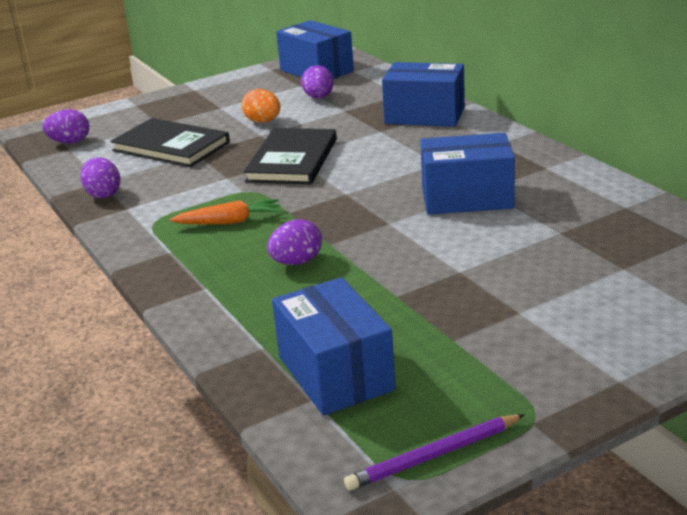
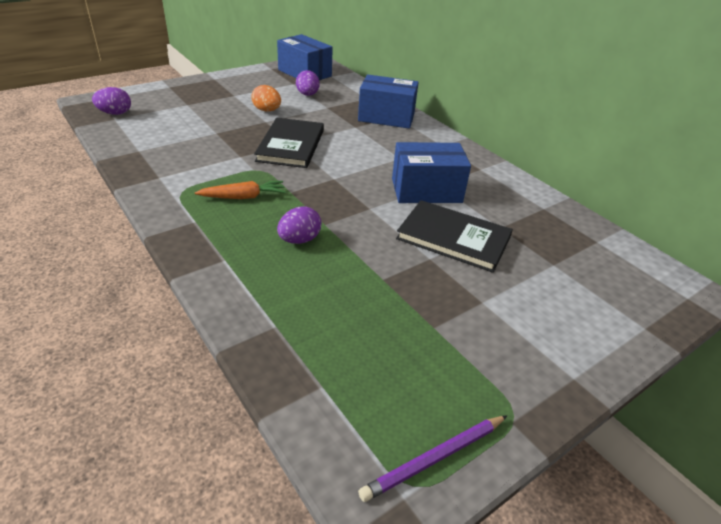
camera: 10 degrees left, 10 degrees up
(103, 194) = (140, 162): purple egg -> none
(171, 146) = (196, 125): black book -> black book (453, 238)
(335, 373) = (339, 358): blue box -> none

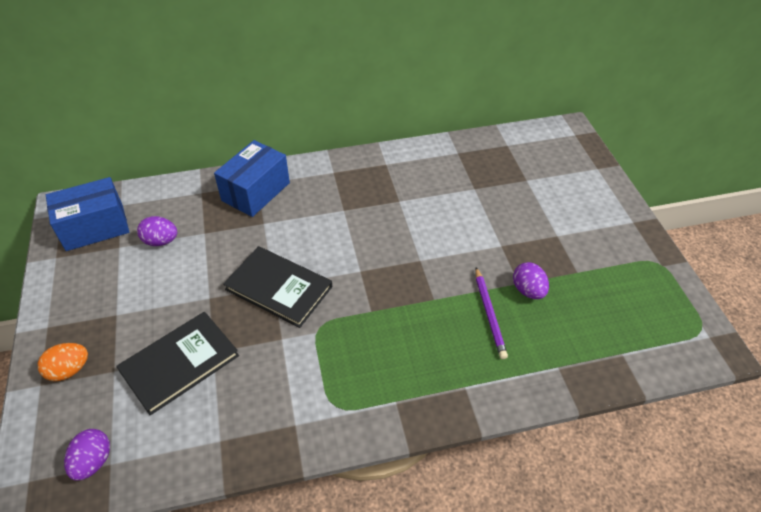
camera: 65 degrees left, 10 degrees up
(243, 197) = (366, 352): orange carrot -> none
(267, 110) = (181, 290): orange egg -> orange egg (69, 370)
(299, 240) = (452, 324): purple egg -> purple egg (528, 290)
(426, 190) = (406, 212): blue box -> none
(435, 458) = (684, 312): purple pencil -> purple pencil (489, 314)
(453, 238) = (480, 222): black book -> black book (180, 363)

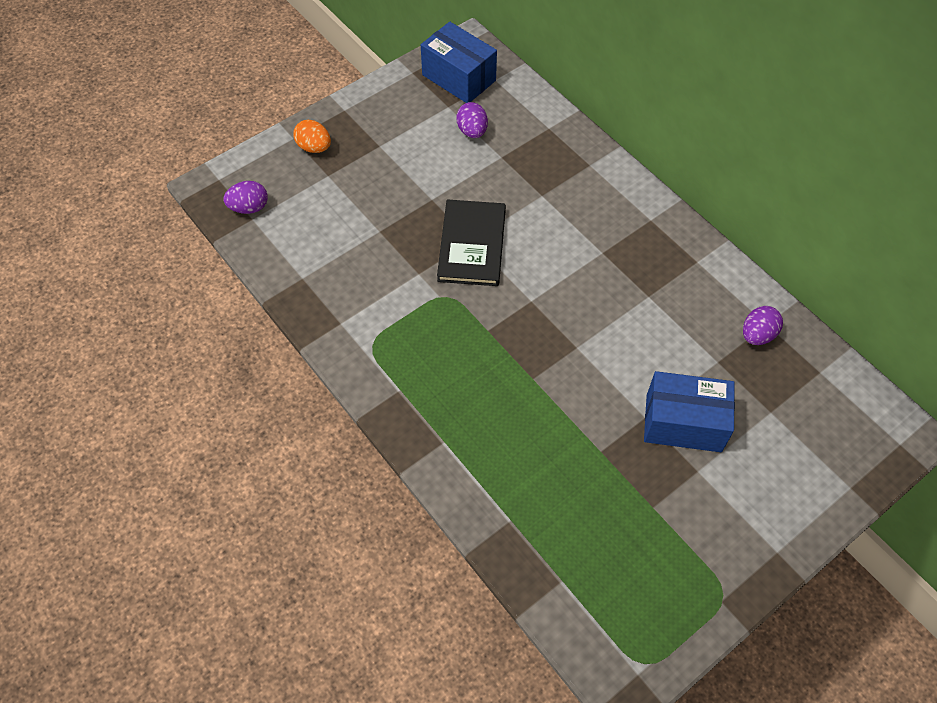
camera: 65 degrees right, 10 degrees up
(180, 363) = (356, 214): black book -> none
(256, 192) = (578, 169): blue box -> blue box (683, 423)
(489, 314) = (542, 435): purple pencil -> none
(528, 290) = (595, 463): purple egg -> purple egg (757, 335)

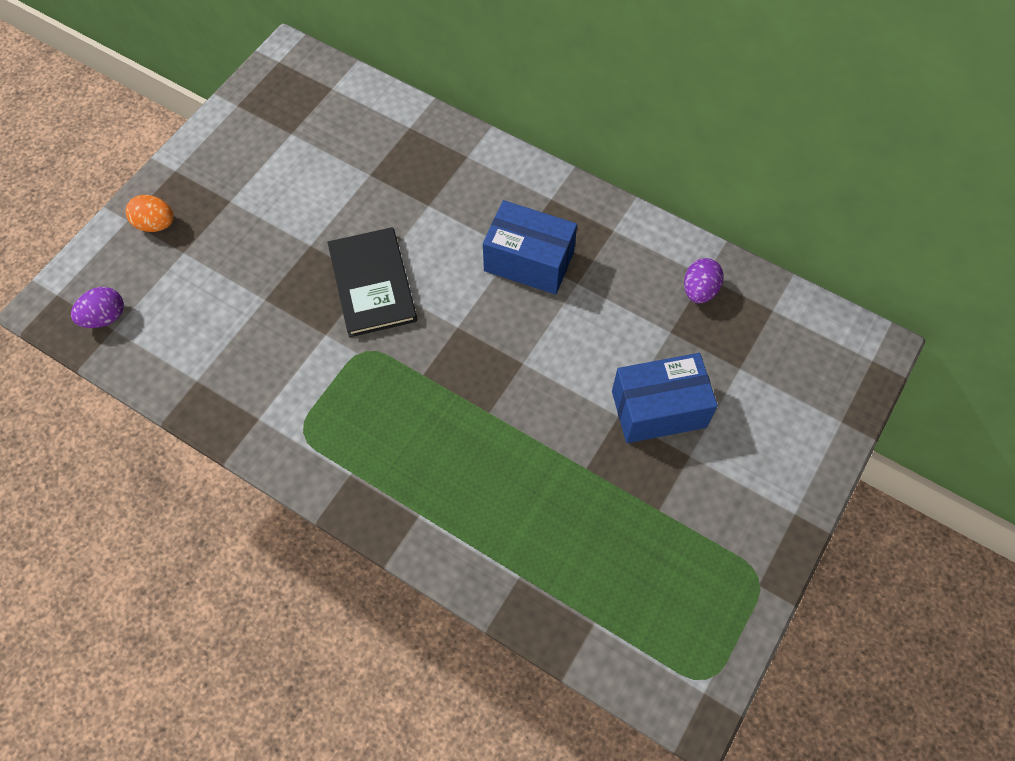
camera: 20 degrees left, 5 degrees up
(459, 78) = (291, 97): blue box -> blue box (529, 261)
(472, 131) = (327, 154): purple egg -> none

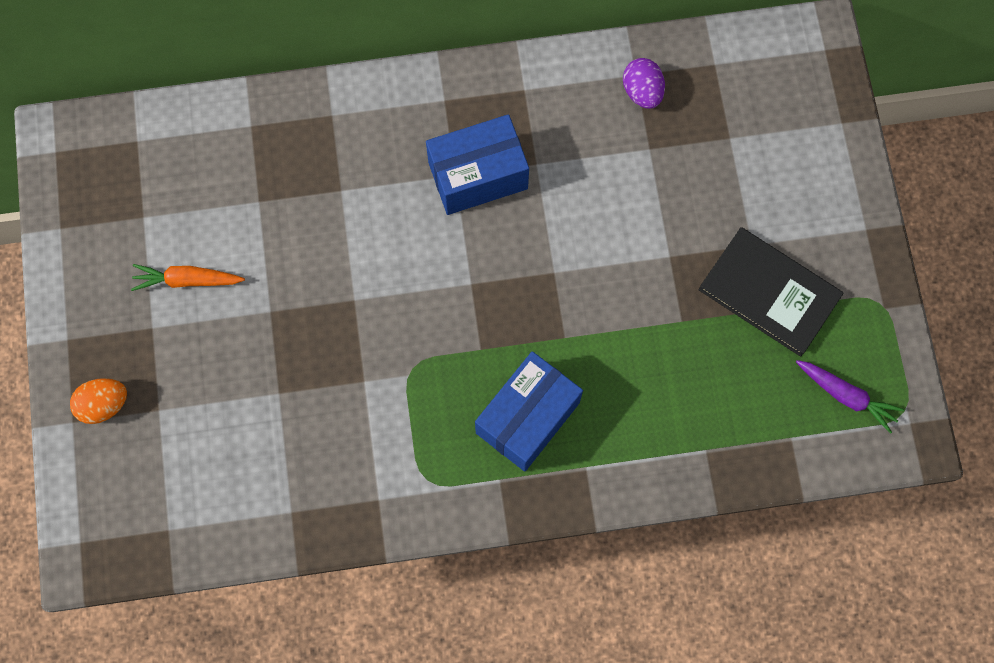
camera: 40 degrees left, 10 degrees up
(105, 317) = (149, 525): purple egg -> none
(279, 189) = (187, 280): none -> orange carrot
(372, 284) = (361, 303): black book -> black book (769, 293)
(658, 409) = (696, 225): blue box -> blue box (527, 418)
(668, 627) = (846, 396): none -> purple carrot

